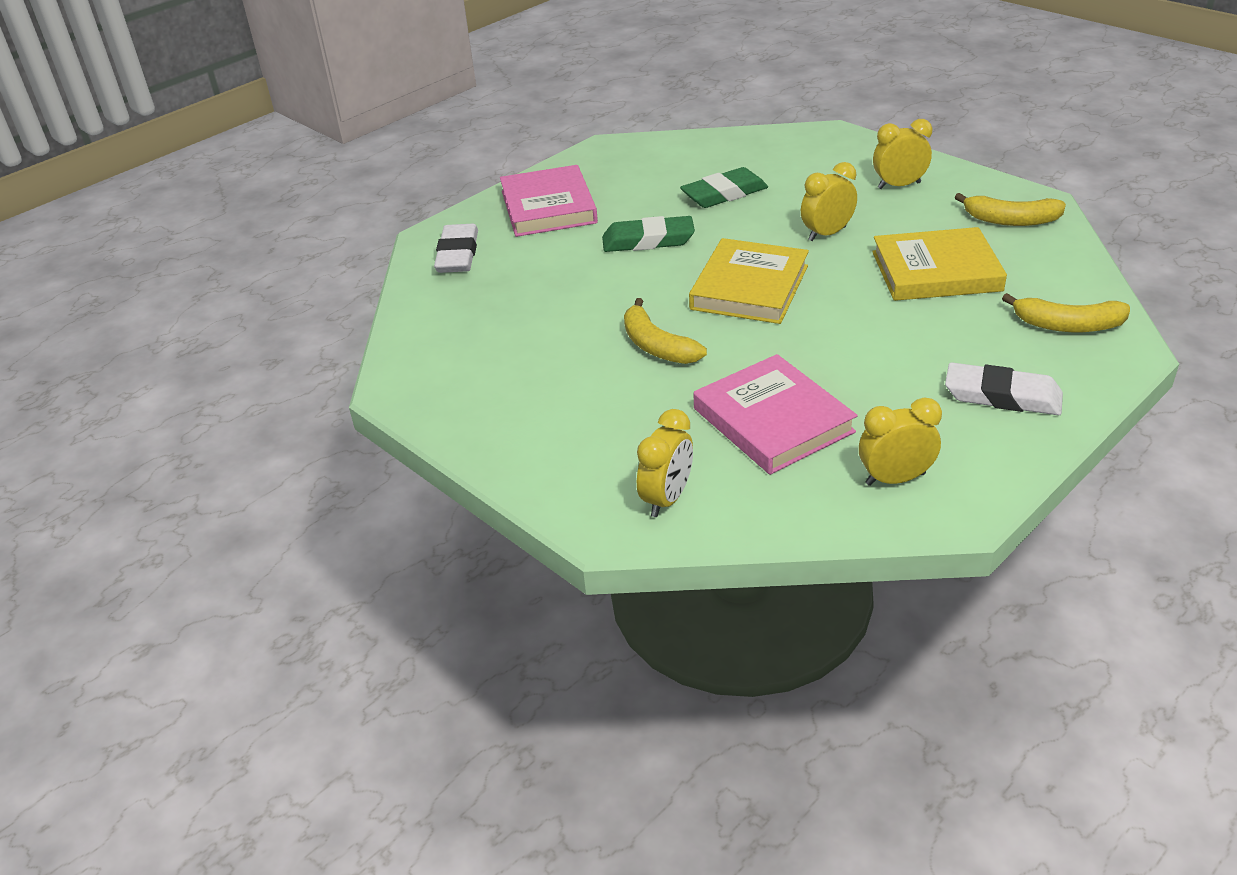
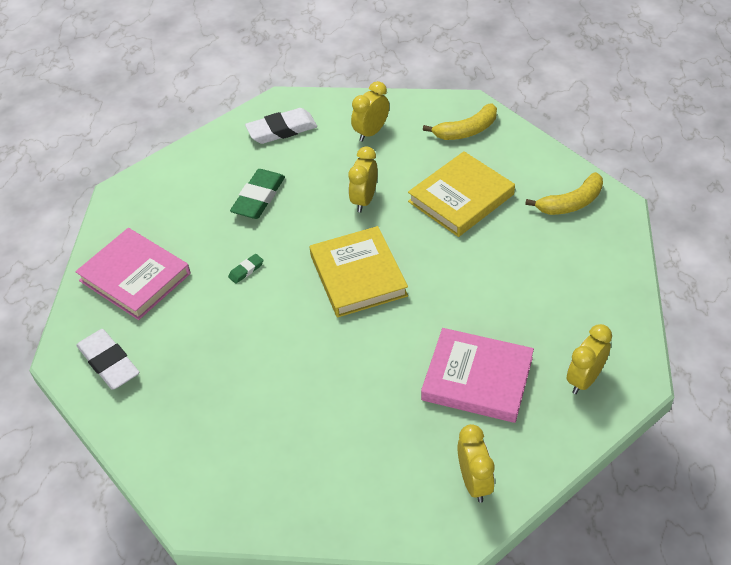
camera: 40 degrees left, 10 degrees up
(648, 240) = (246, 270): green eraser -> green eraser, size x0.48
(657, 346) = (346, 362): yellow banana -> none
(1002, 396) = (584, 280): white eraser -> white eraser (282, 130)

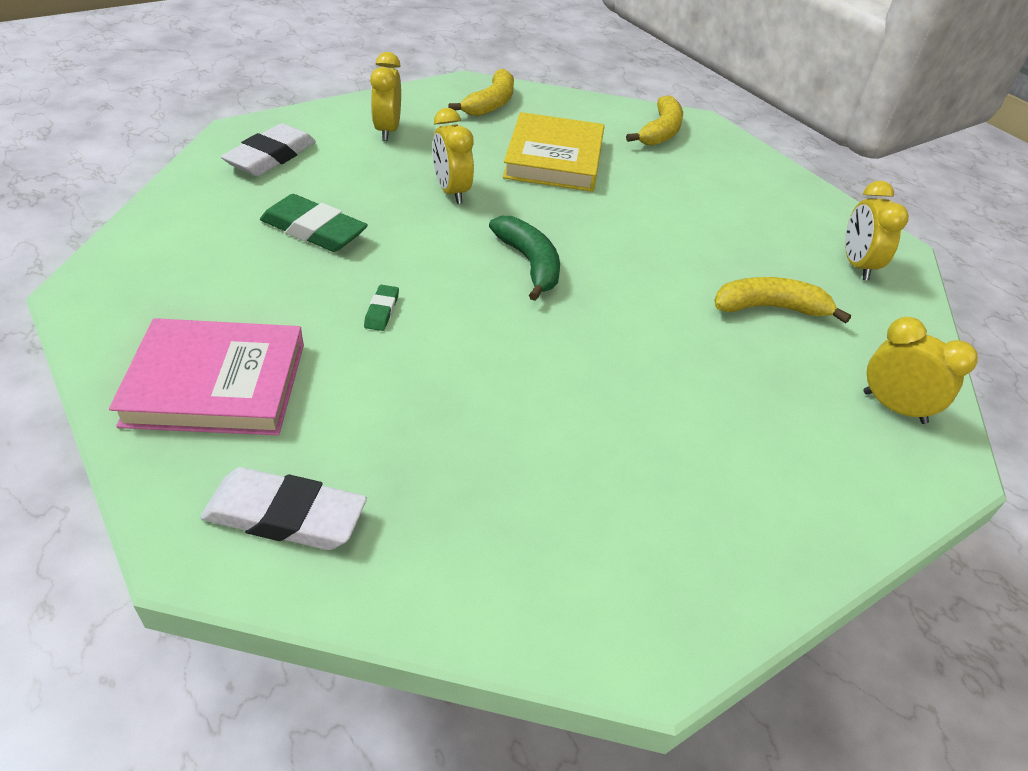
camera: 45 degrees left, 5 degrees down
(258, 198) = (314, 230): green eraser -> green eraser turned 45 degrees counterclockwise
(358, 275) = (529, 263): yellow book -> green banana
(477, 379) = (770, 308): pink book -> yellow banana

